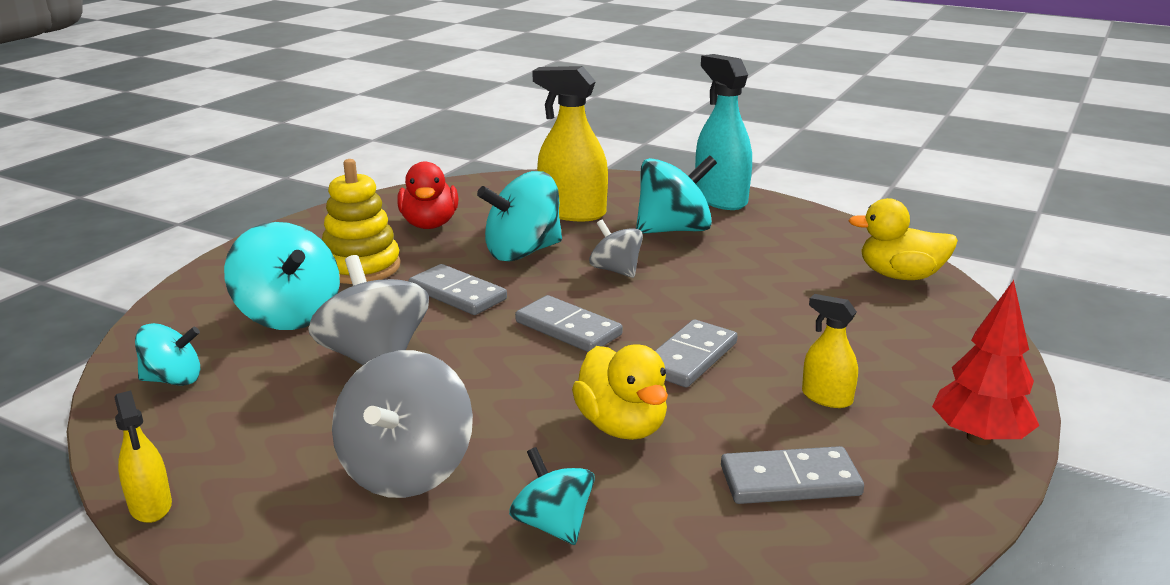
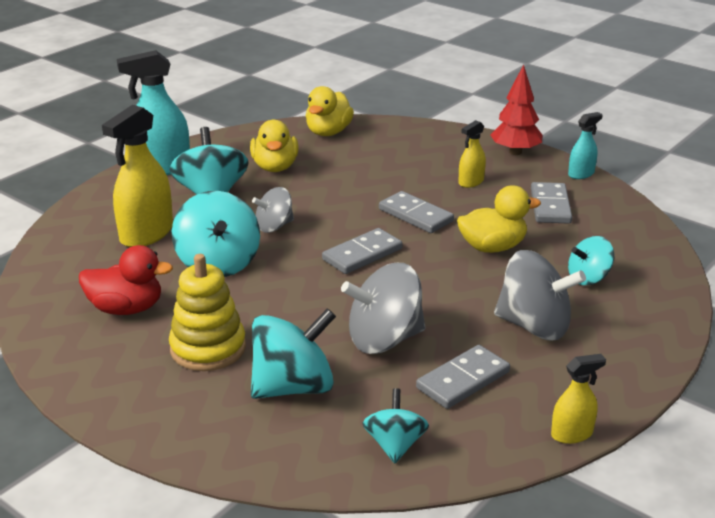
camera: 80 degrees left, 5 degrees up
(457, 294) = (286, 298): grey domino -> grey domino (463, 380)
(767, 254) = (275, 167): none -> yellow duck
(948, 518) = (581, 174): none -> turquoise spray bottle

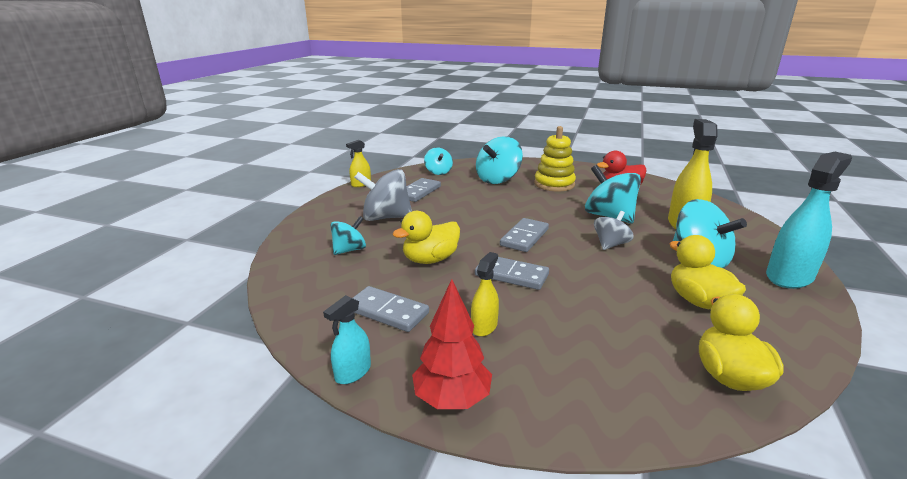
camera: 160 degrees right, 5 degrees down
(384, 339) = (470, 199): grey spinning top -> none
(550, 206) = (387, 311): grey domino -> grey domino turned 45 degrees counterclockwise

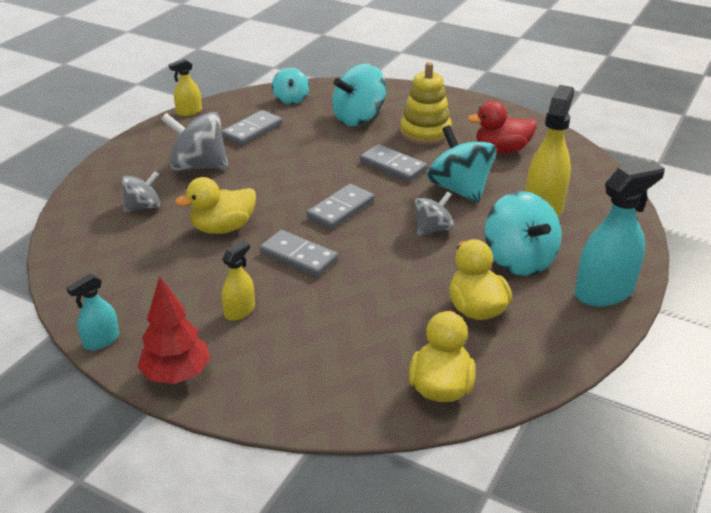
camera: 10 degrees right, 10 degrees up
(349, 250) = (143, 207): turquoise spinning top -> grey spinning top
(387, 311) = (155, 284): grey domino -> grey domino (393, 166)

